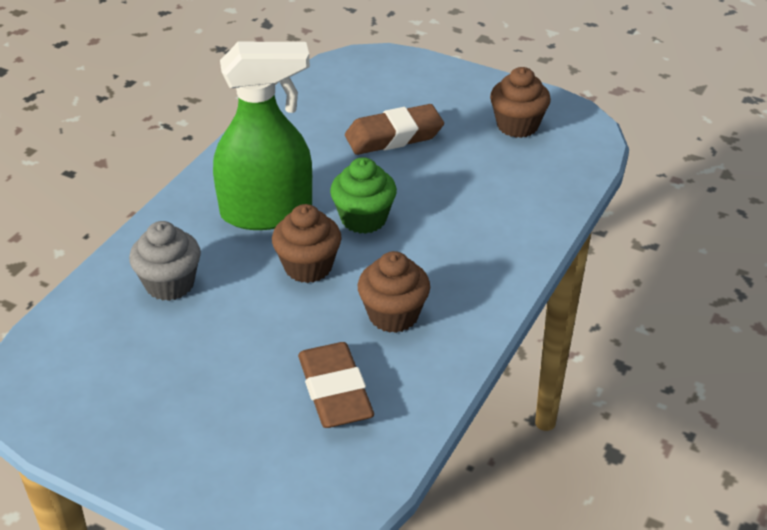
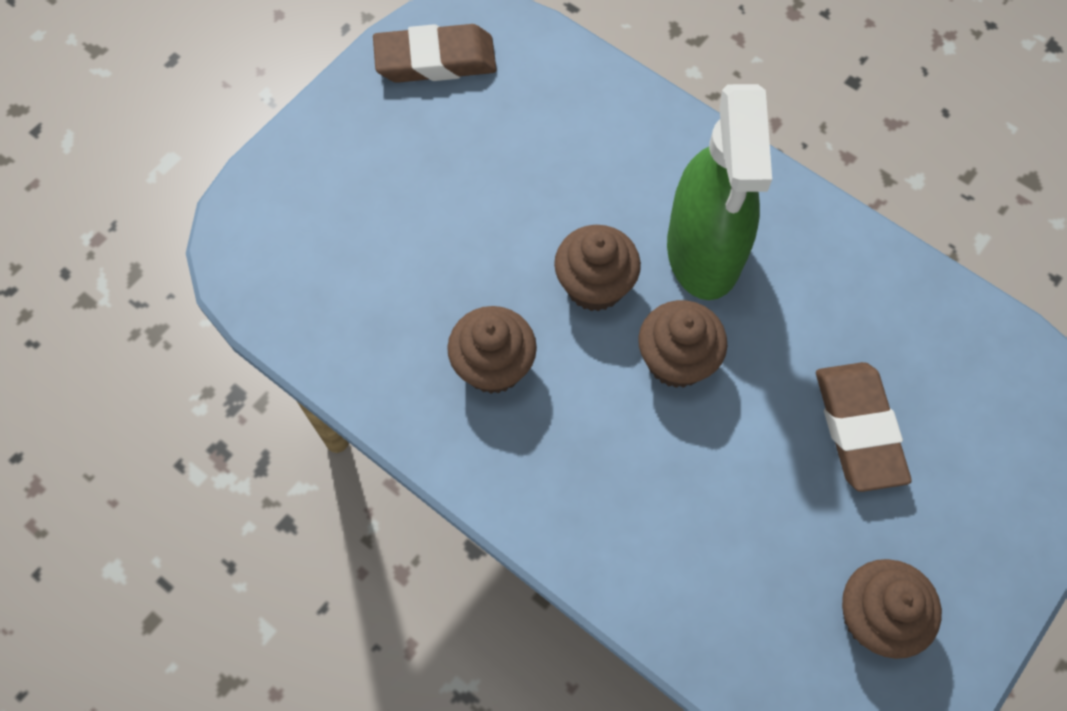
camera: 100 degrees right, 25 degrees up
(170, 284) = (589, 144): grey cupcake -> none
(335, 391) = (390, 288): brown eraser -> brown eraser (435, 60)
(363, 219) = (676, 360): green cupcake -> brown cupcake

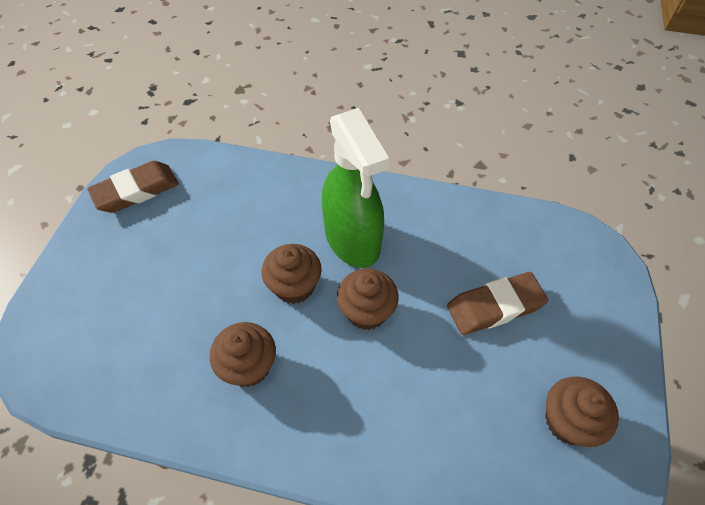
camera: 25 degrees left, 10 degrees down
(858, 429) = (494, 306): brown eraser -> brown eraser turned 75 degrees counterclockwise

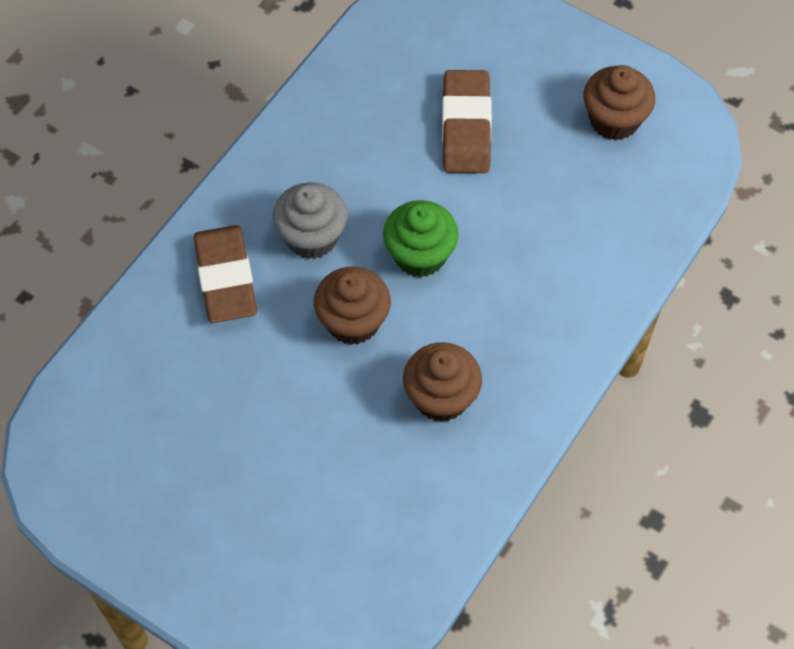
camera: 70 degrees left, 5 degrees up
(136, 191) = (101, 485): brown eraser -> brown eraser (226, 278)
(352, 239) = (311, 237): green spray bottle -> grey cupcake
(366, 311) = (420, 255): brown cupcake -> green cupcake

